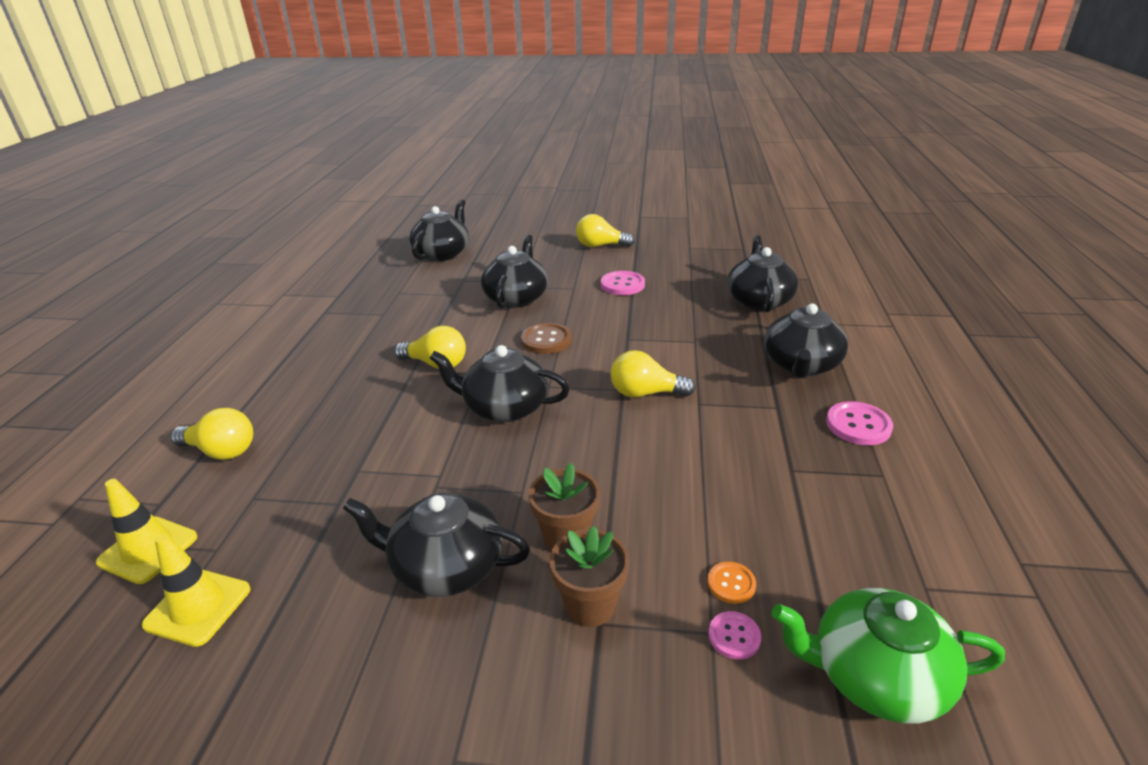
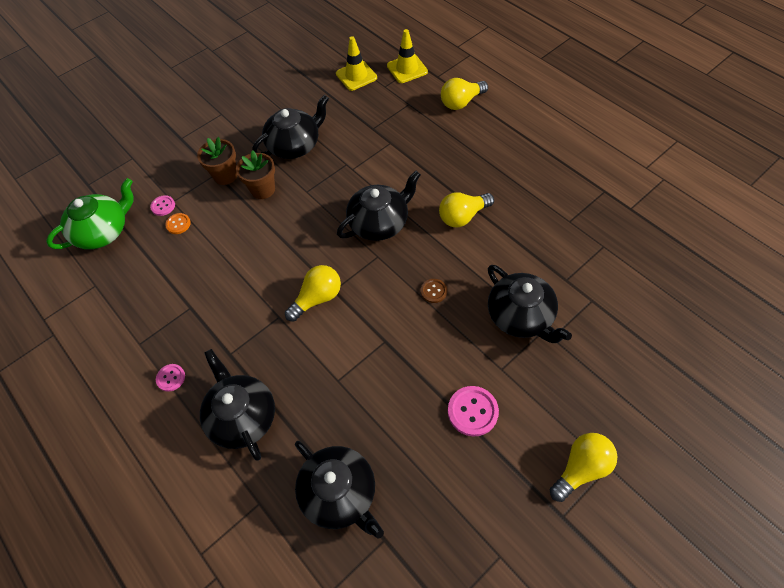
camera: 135 degrees right, 25 degrees up
(442, 253) = (673, 318): black teapot -> none
(546, 340) = (433, 291): brown button -> brown button, size x0.59
(858, 425) = (171, 378): pink button -> pink button, size x0.59

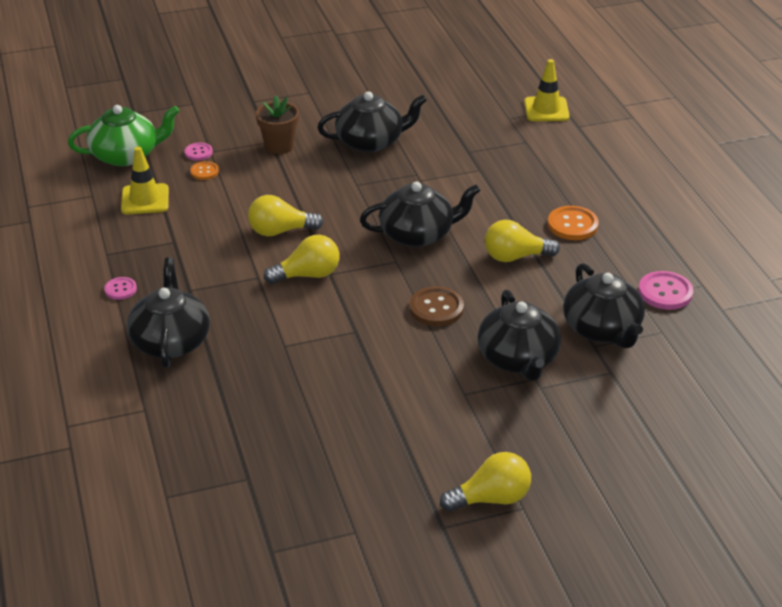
camera: 20 degrees right, 20 degrees down
(263, 189) = (311, 169): brown flower pot -> none
(340, 493) = (227, 430): black teapot -> black teapot (602, 329)
(356, 76) = (482, 100): yellow traffic cone -> yellow traffic cone (145, 199)
(433, 291) = (436, 308): brown button -> brown button, size x1.68
(461, 102) = (588, 157): yellow light bulb -> yellow light bulb (280, 231)
(472, 411) = (408, 416): pink button -> pink button (665, 292)
(486, 170) = (572, 225): none -> orange button

